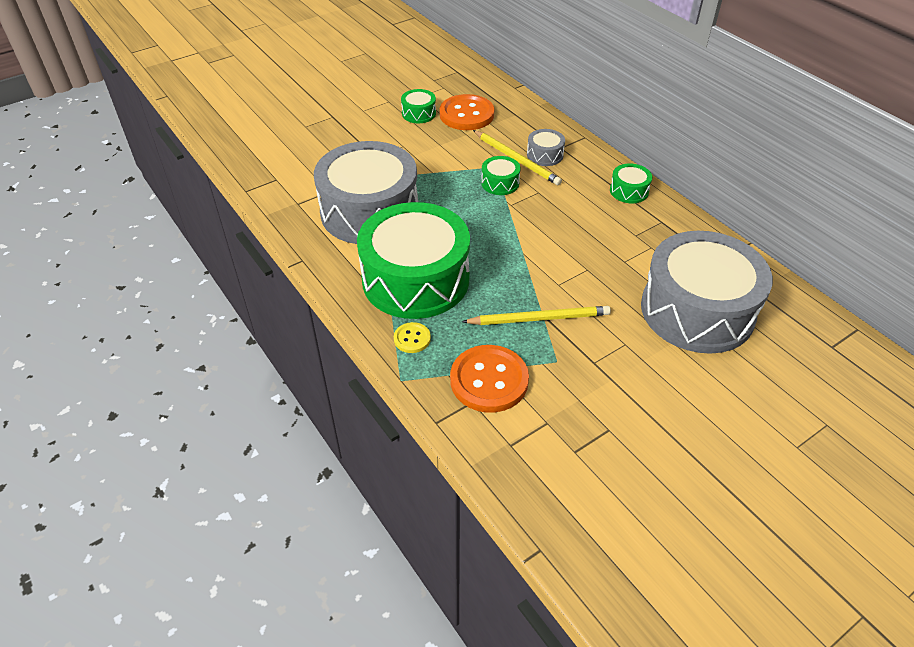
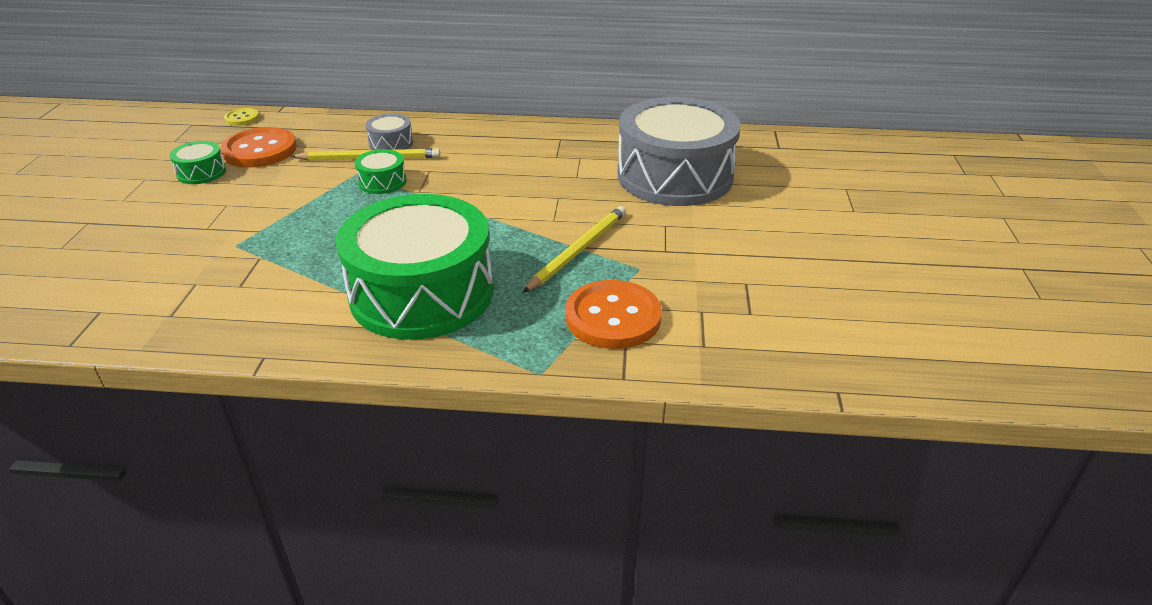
camera: 50 degrees left, 10 degrees down
(369, 211) = (278, 273): grey drum -> none
(412, 339) = (496, 337): yellow button -> yellow button (242, 118)
(629, 191) = (503, 133): green drum -> none

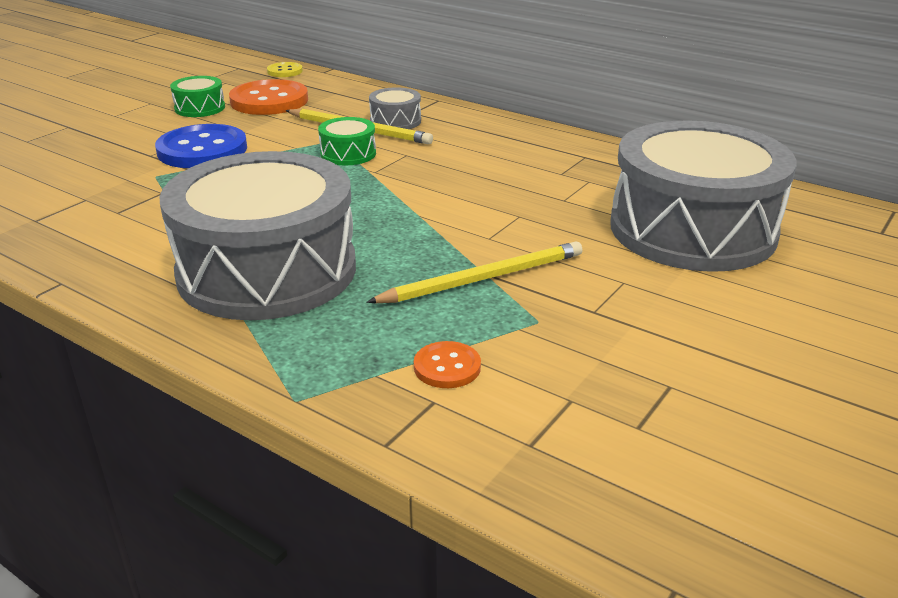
camera: 30 degrees right, 5 degrees down
(251, 211) = (202, 150): none -> blue button
(422, 293) = (267, 270): green drum -> grey drum
(613, 317) = (447, 367): orange button -> orange button, size x0.50

